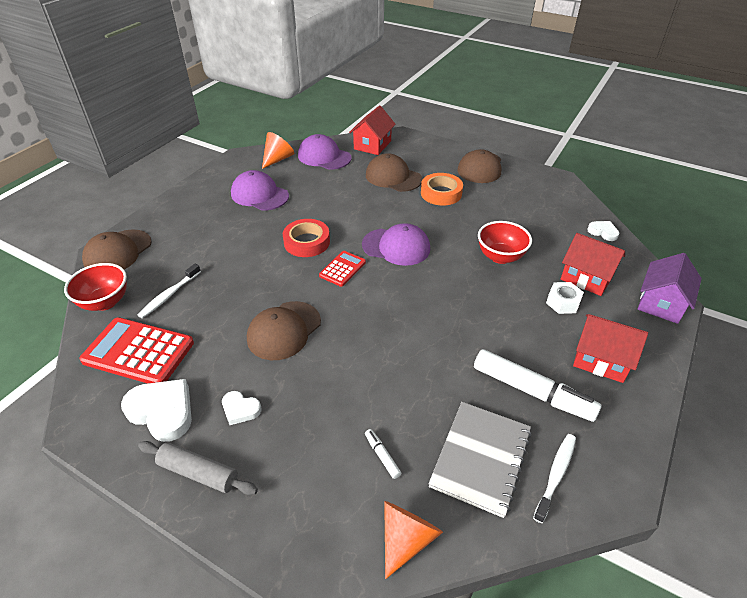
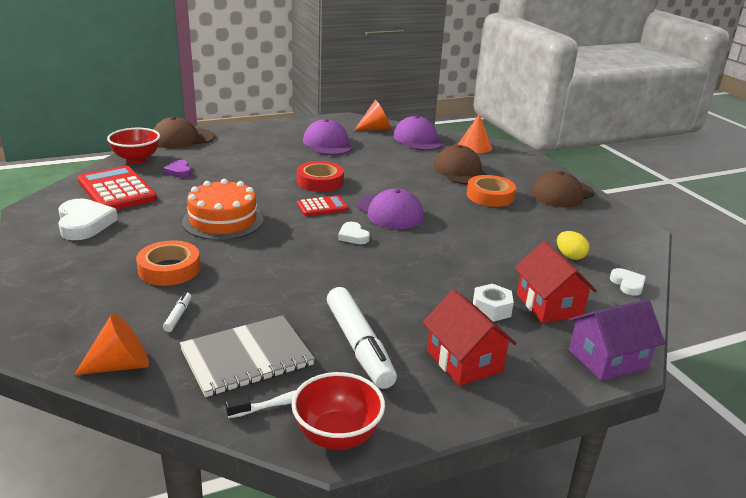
camera: 35 degrees right, 15 degrees down
(169, 295) = (179, 171): white toothbrush -> purple heart
(198, 473) = (57, 261): grey rolling pin -> none
(240, 409) = (129, 245): white heart -> white heart (353, 236)
(284, 330) = (223, 220): brown cap -> orange cake
(310, 412) = (169, 269): none -> orange tape
(372, 145) = (475, 146): red house -> orange cone
(500, 257) = (479, 255): red bowl -> red bowl (337, 435)
(549, 225) = (570, 256): none -> yellow egg

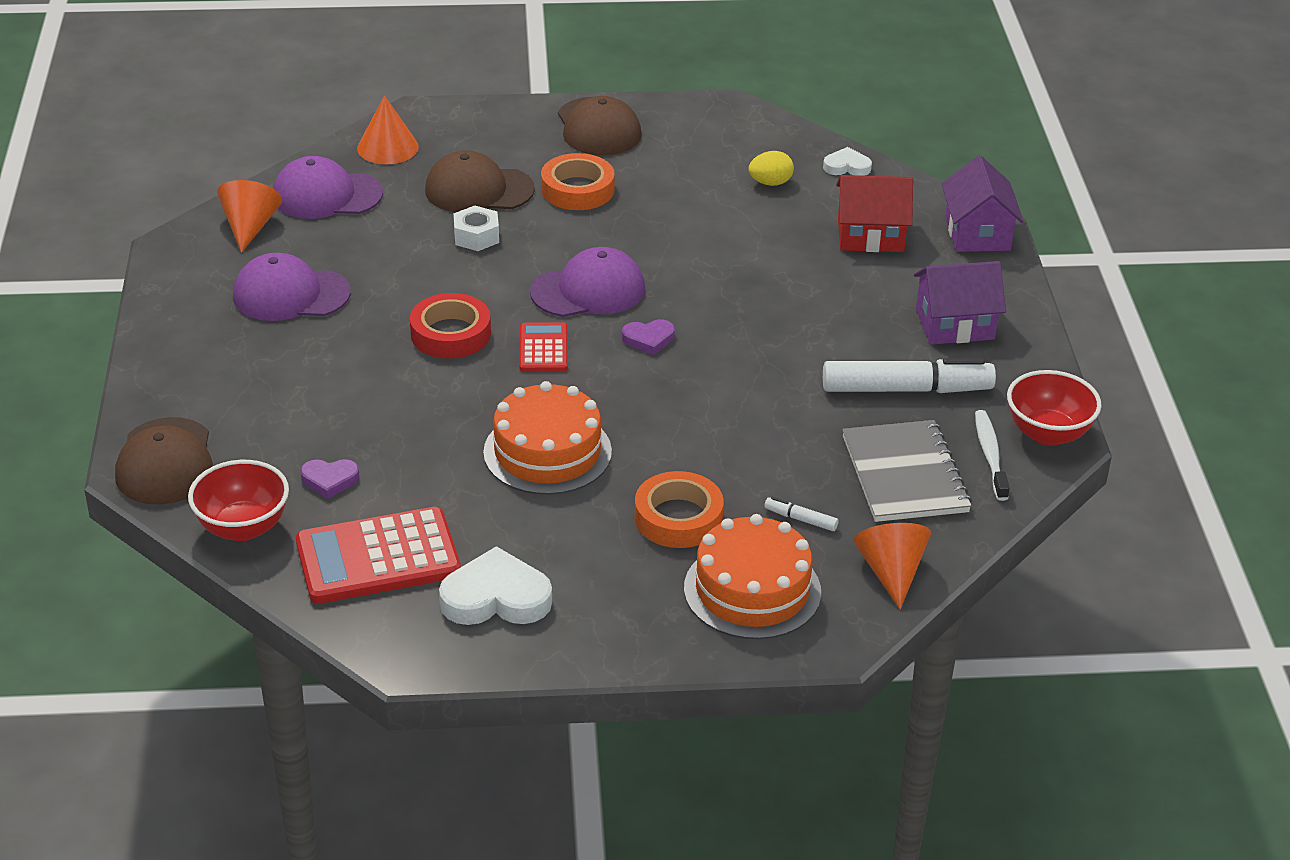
camera: 70 degrees left, 10 degrees up
(95, 305) = (752, 590): none -> orange cake
(353, 236) = (648, 339): white heart -> purple heart
(464, 361) = (955, 325): red house -> purple house
(491, 309) = (865, 277): white nut -> white nut (476, 236)

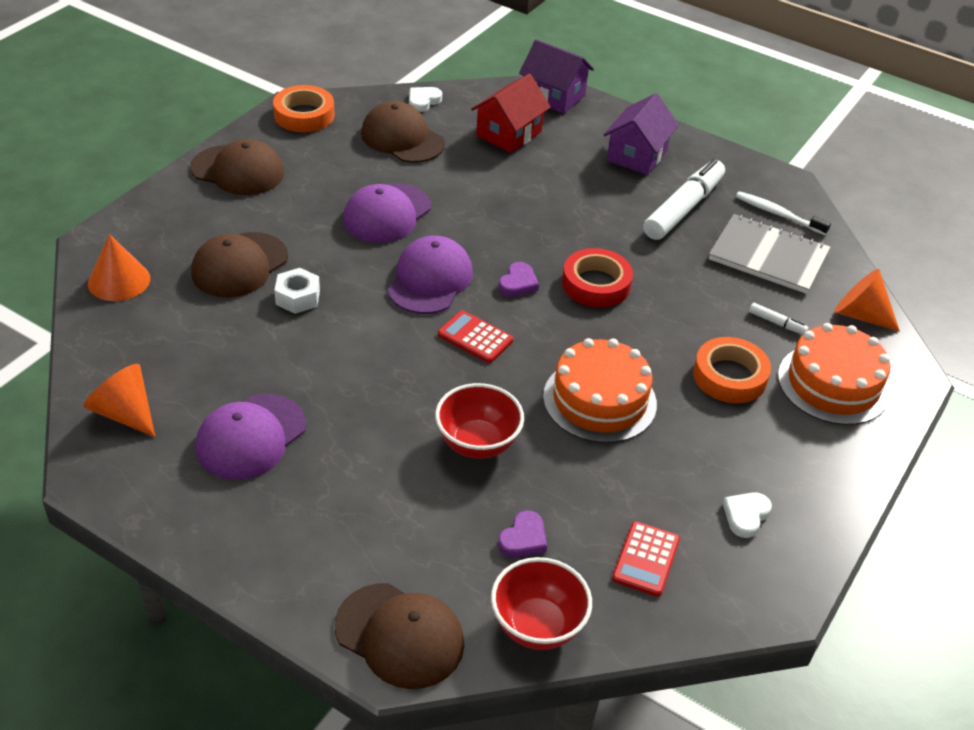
camera: 55 degrees left, 5 degrees up
(326, 195) = (139, 346): purple cap -> purple cap (387, 214)
(378, 557) = (646, 559): red calculator -> red calculator, size x0.55
(450, 334) = (405, 374): red tape -> red tape (596, 284)
(496, 597) = (746, 516): white heart -> white heart, size x0.55
(577, 189) = (301, 220): orange tape -> orange tape (304, 115)
(770, 183) = (402, 138): yellow egg -> brown cap
(800, 519) = (777, 323): white marker -> white marker turned 120 degrees counterclockwise
(1047, 434) = (777, 183): red bowl -> red bowl (477, 444)

